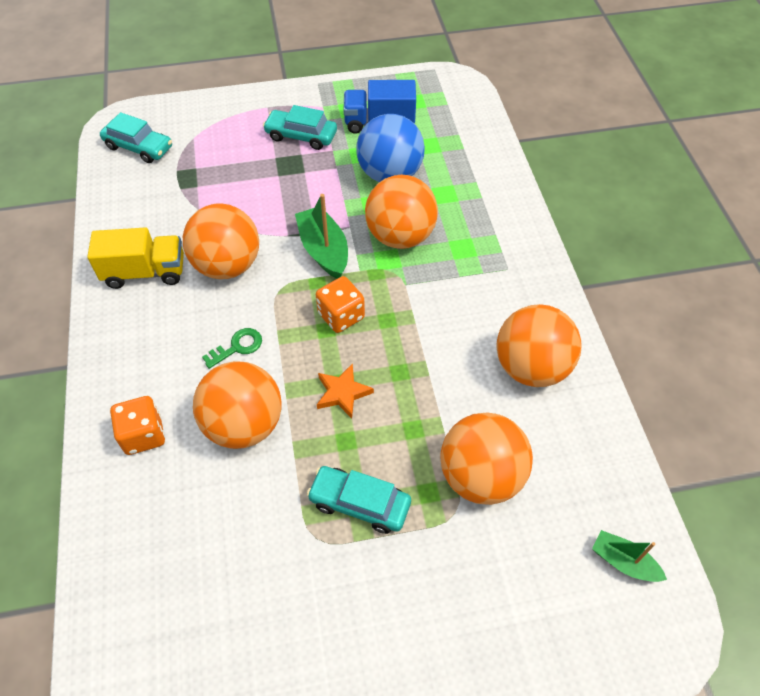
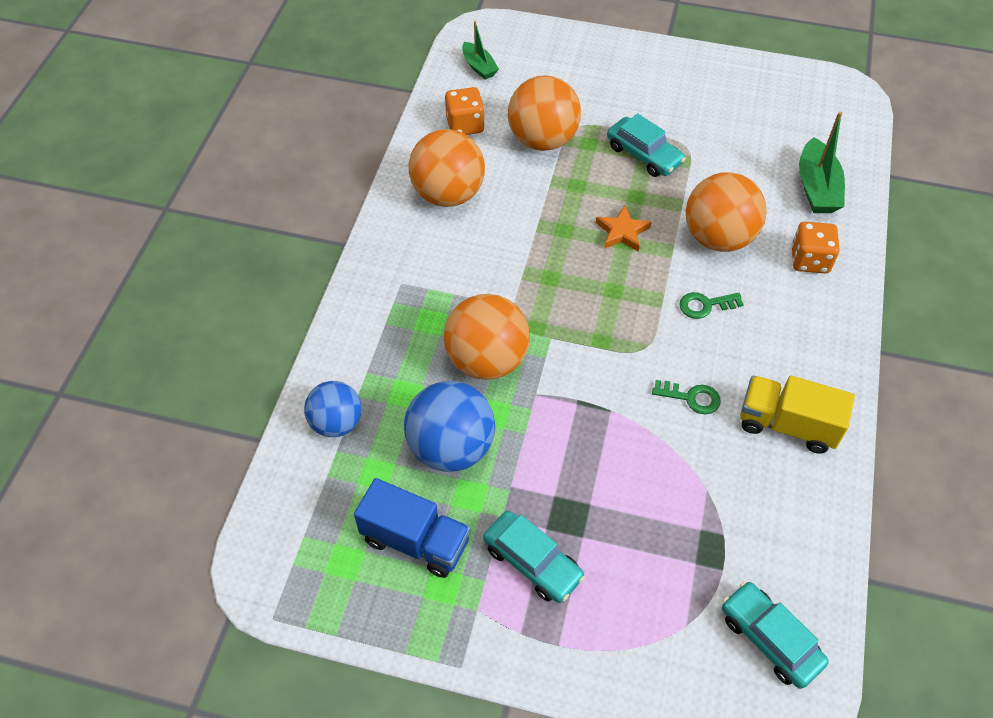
camera: 155 degrees left, 0 degrees up
(227, 265) = (691, 398): orange ball -> green key
(324, 250) = (578, 375): green boat -> green boat (816, 188)
(341, 316) = (592, 298): orange dice -> orange dice (465, 125)
(477, 162) = (336, 423): none -> blue ball

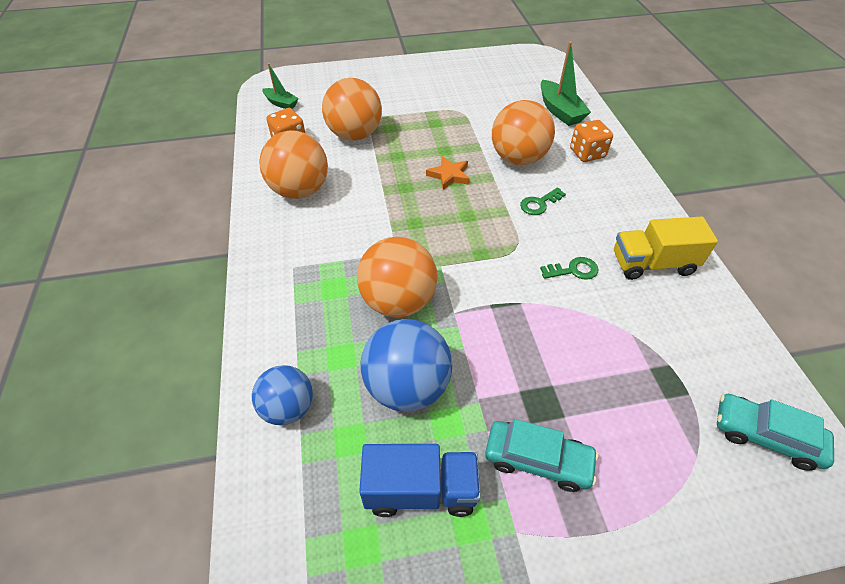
camera: 25 degrees left, 5 degrees down
(644, 155) = (433, 124): turquoise car -> none

